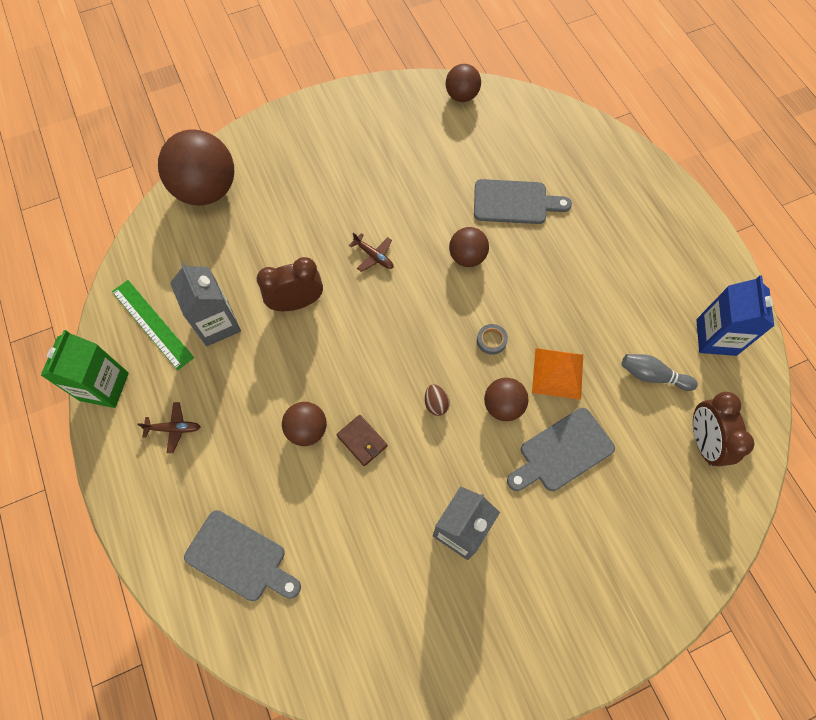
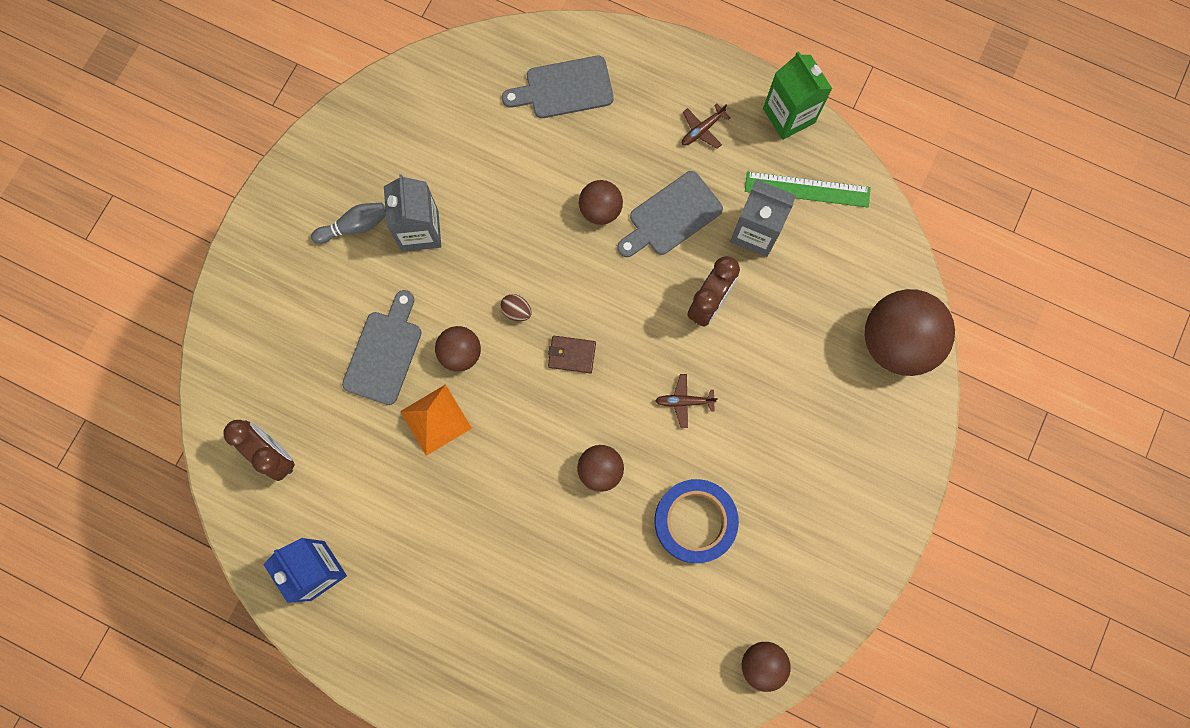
camera: 140 degrees right, 10 degrees up
(362, 441) = (550, 235): brown wallet -> brown wallet (572, 355)
(433, 187) = (695, 521): none -> blue tape
(491, 340) = (514, 404): grey tape -> none
(515, 202) = (603, 570): grey cutting board -> grey cutting board (671, 216)
(652, 376) = (352, 483): grey bowling pin -> grey bowling pin (354, 226)

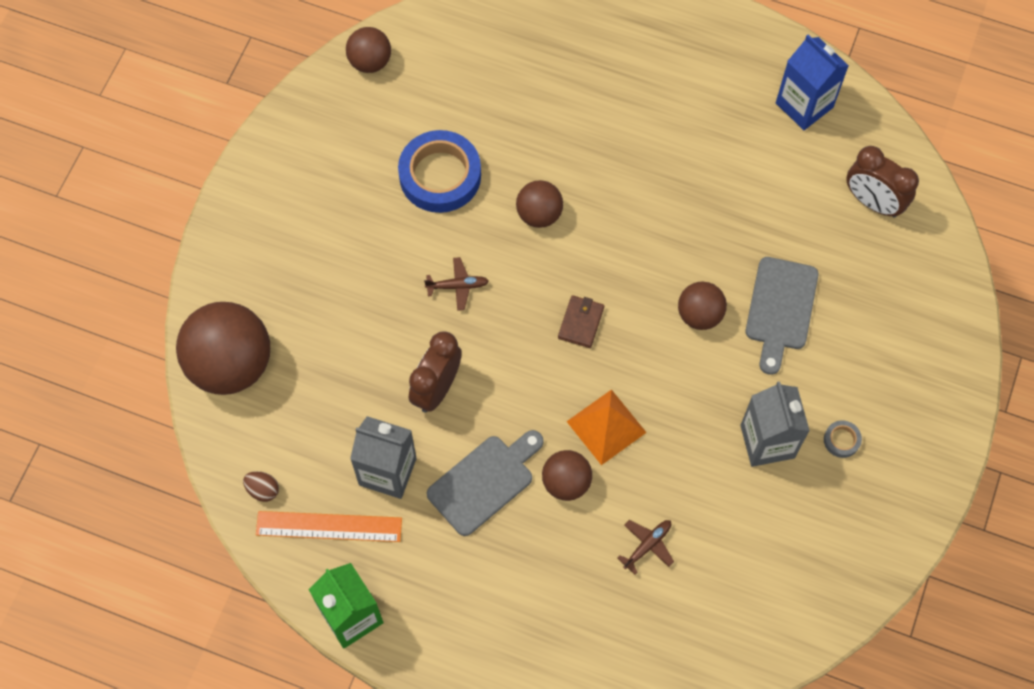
camera: 175 degrees right, 10 degrees down
(354, 226) = (841, 440): grey bowling pin -> grey tape
(435, 419) = (714, 248): orange pyramid -> orange pyramid (606, 427)
(516, 311) = (646, 363): brown egg -> brown egg (263, 490)
(564, 88) = (625, 628): grey cutting board -> none
(572, 355) = (581, 323): brown wallet -> brown wallet turned 75 degrees counterclockwise
(702, 129) = (454, 589): brown plane -> brown plane (647, 545)
(807, 189) = (329, 527): green ruler -> orange ruler

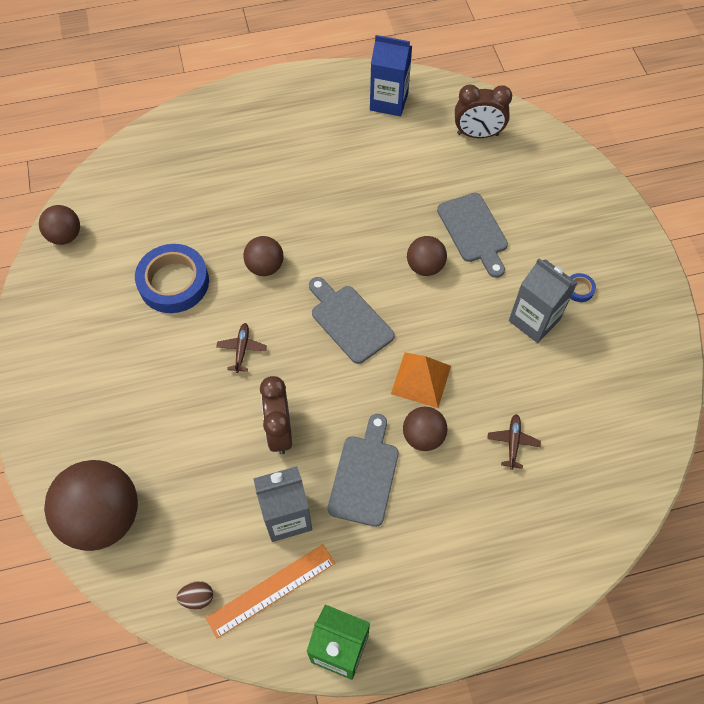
camera: 35 degrees left, 5 degrees down
(457, 286) = (242, 349): brown plane -> brown plane turned 45 degrees counterclockwise
(581, 323) = (349, 321): brown wallet -> grey cutting board
(841, 440) = (579, 289): grey tape -> blue tape

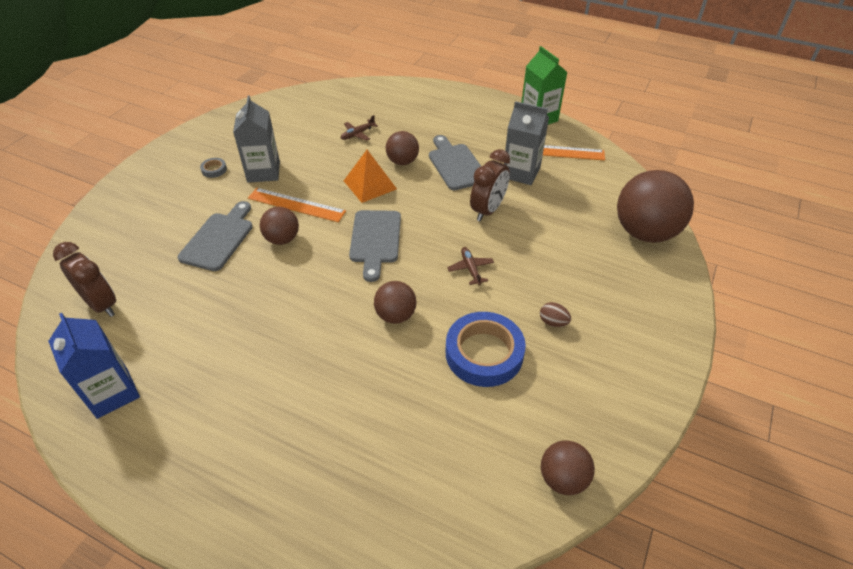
camera: 140 degrees left, 15 degrees down
(197, 597) = (604, 169): brown egg -> brown egg (553, 322)
(242, 349) = (470, 269): brown plane -> brown plane turned 120 degrees clockwise
(365, 475) = (456, 165): grey cutting board -> grey cutting board turned 105 degrees clockwise
(457, 307) = (296, 204): none -> orange ruler
(579, 289) = (214, 170): blue tape -> grey tape

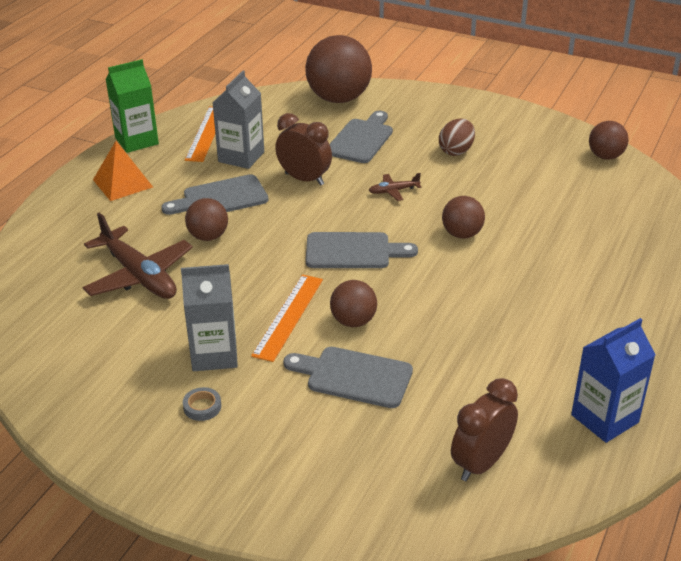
camera: 90 degrees left, 10 degrees down
(358, 134) = (139, 275): brown plane -> brown plane, size x2.22
(370, 185) = (252, 260): orange pyramid -> orange pyramid (122, 183)
(484, 353) = (498, 186): blue tape -> none
(553, 322) = (456, 151): brown egg -> brown egg, size x1.58
(565, 248) = (361, 139): none -> grey cutting board

